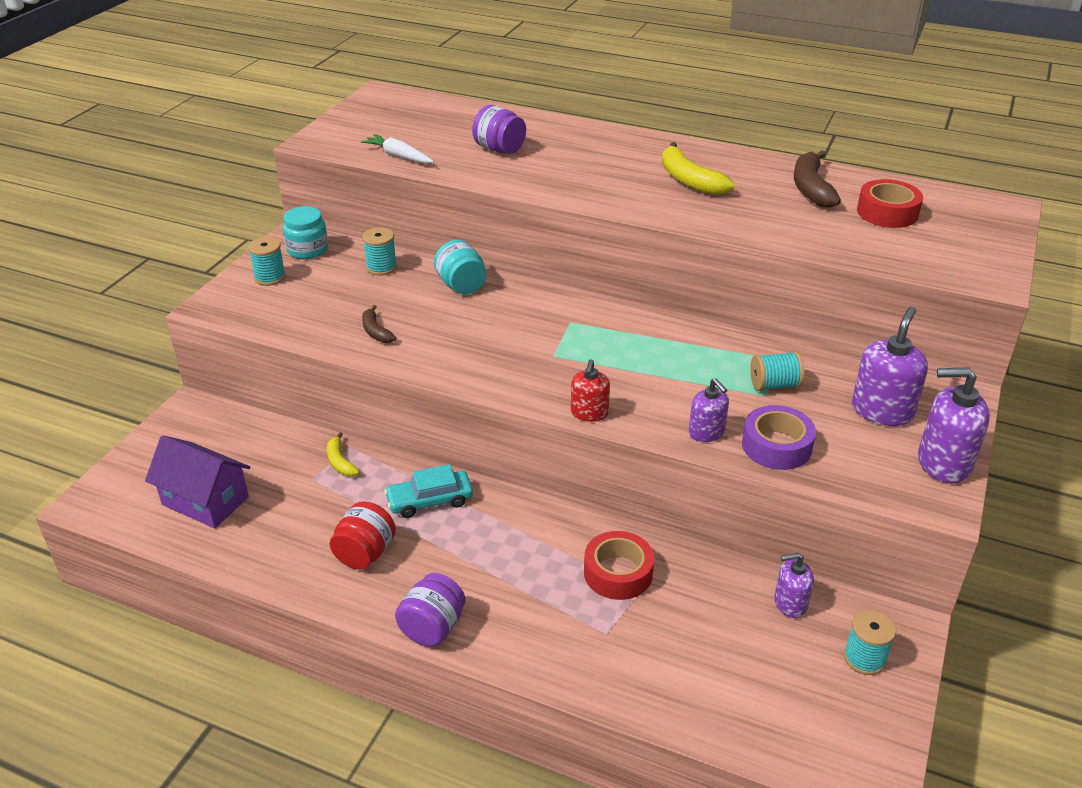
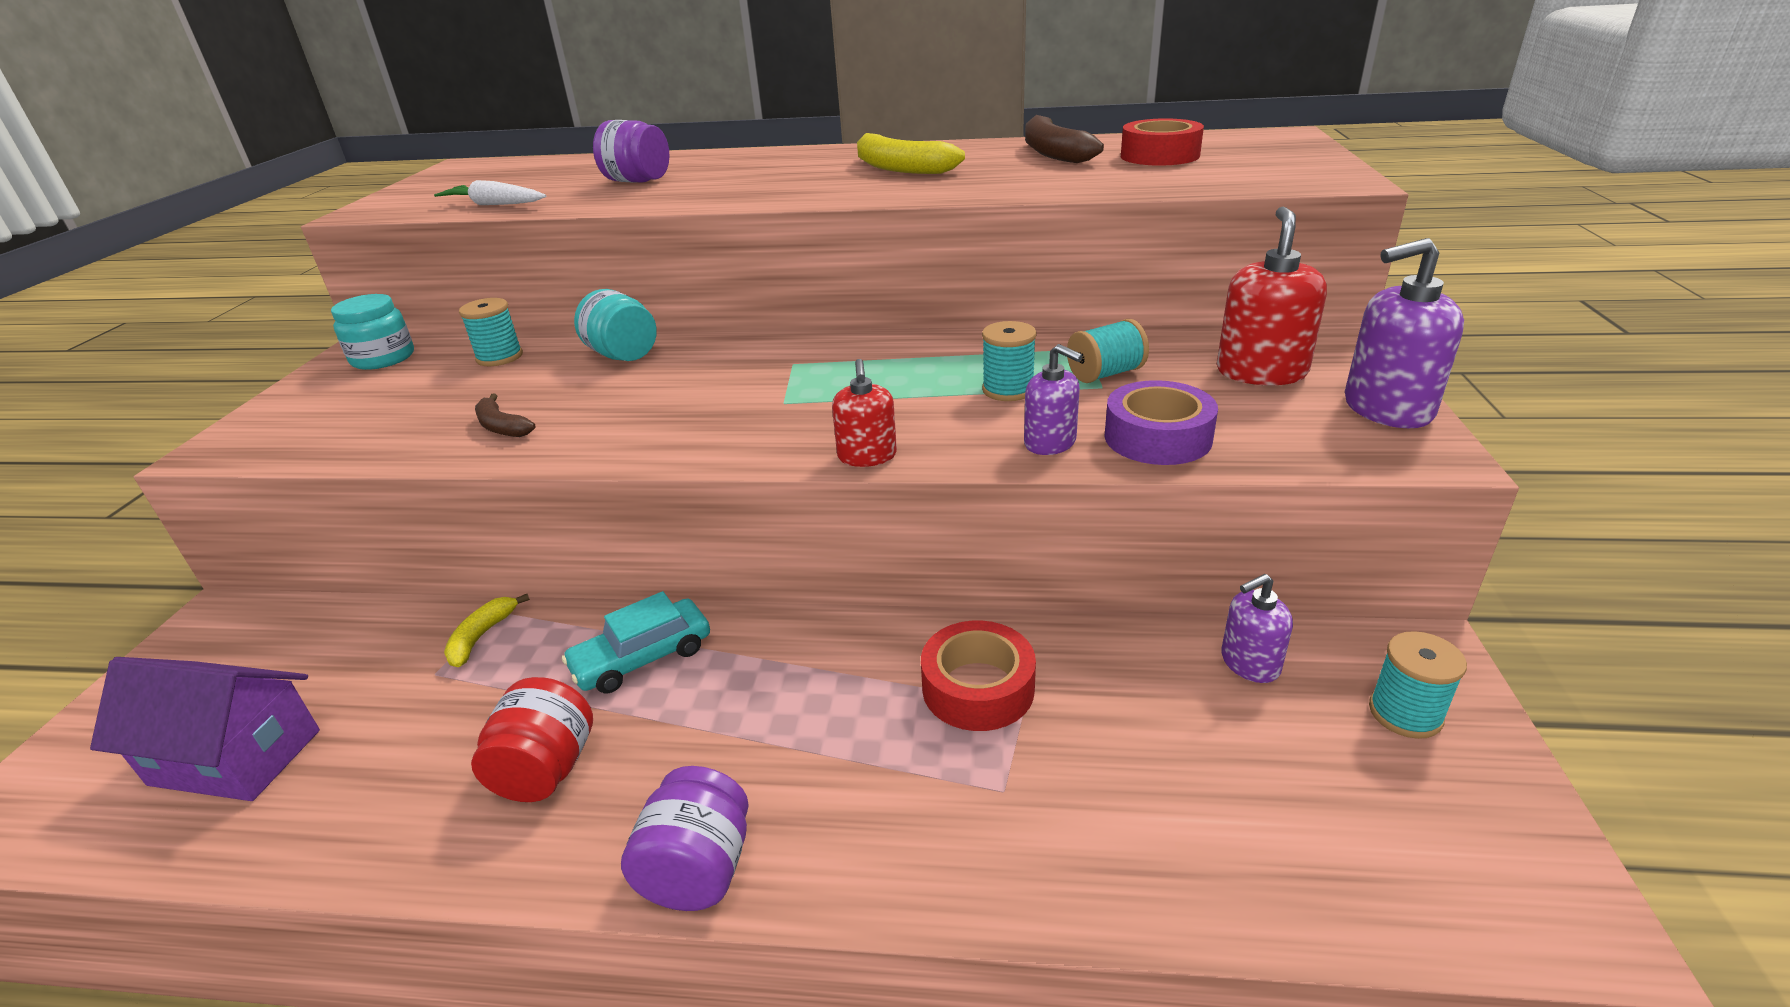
camera: 15 degrees left, 5 degrees down
(270, 277) = (323, 397): turquoise spool -> turquoise spool (1008, 390)
(340, 462) = (481, 637): yellow banana -> yellow banana turned 60 degrees clockwise
(882, 411) = (1261, 372): purple soap dispenser -> red soap dispenser

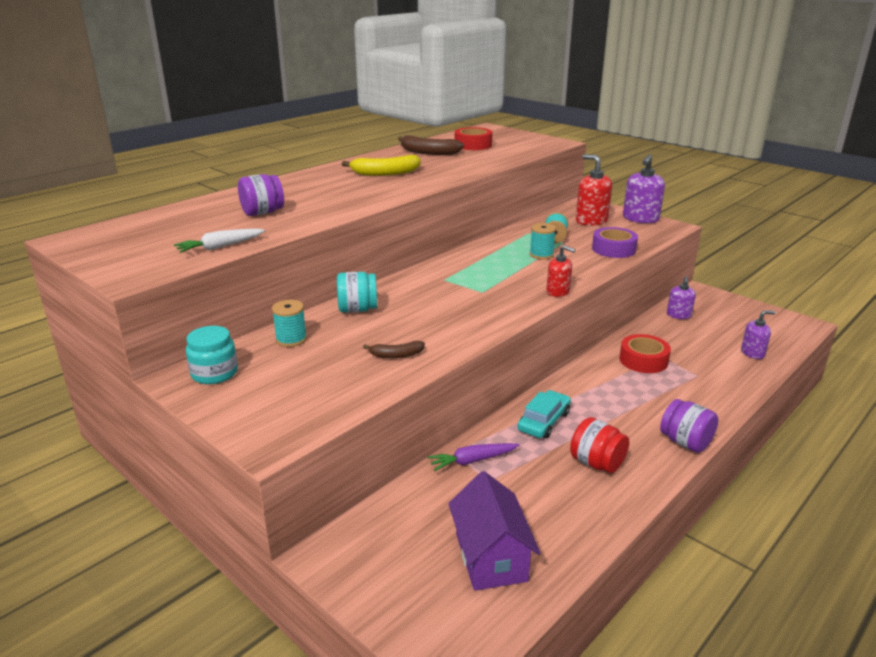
camera: 55 degrees left, 5 degrees down
(236, 757) = (491, 557): purple house -> purple house turned 60 degrees counterclockwise
(481, 637) = (472, 461): yellow banana -> purple carrot
(642, 657) = (544, 421): turquoise car -> turquoise car turned 150 degrees counterclockwise
(1050, 443) = (593, 263): purple soap dispenser -> purple soap dispenser (752, 353)
(1405, 713) = (721, 306): turquoise spool -> none

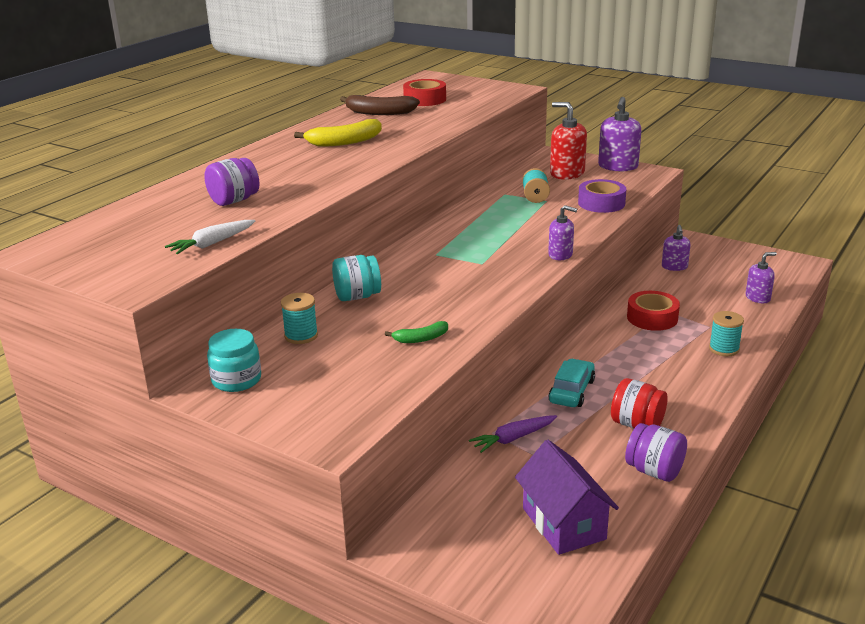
camera: 10 degrees left, 0 degrees up
(396, 355) = (421, 339): brown banana -> green banana
(541, 255) = (528, 217): turquoise spool -> turquoise spool (724, 349)
(558, 291) = (560, 255): red soap dispenser -> purple soap dispenser
(685, 442) = (716, 393): purple jar -> purple jar (654, 471)

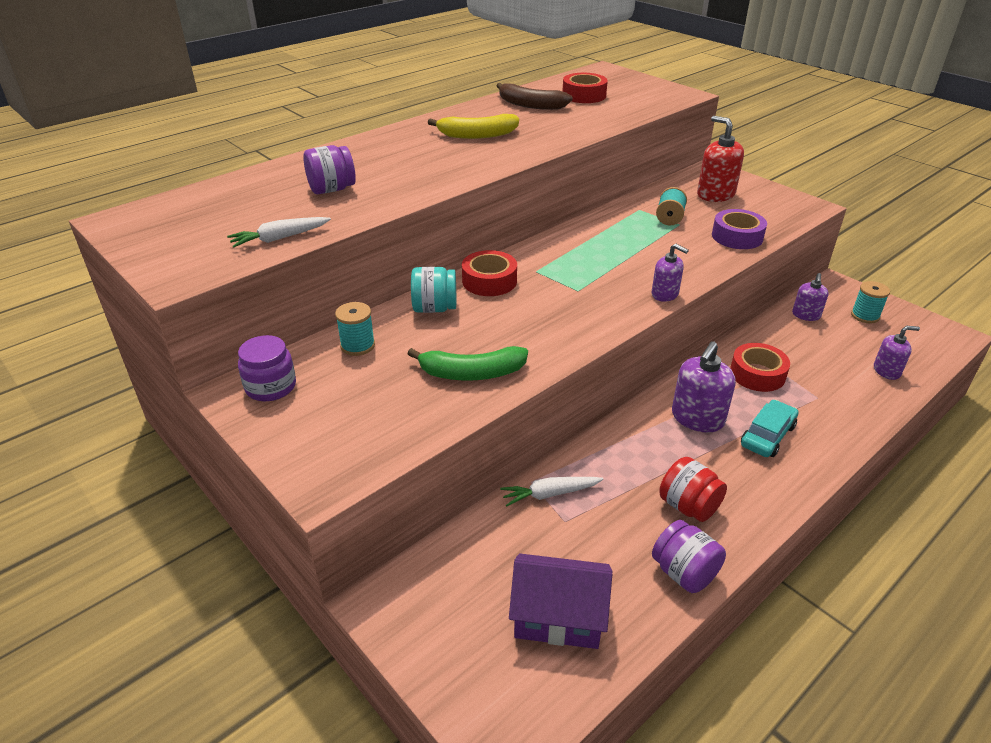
camera: 15 degrees right, 10 degrees up
(236, 380) = (271, 387): turquoise jar -> purple jar
(397, 268) = (489, 281): none -> red tape
(421, 339) = (472, 373): green banana -> green banana, size x1.74
(513, 438) = (550, 494): purple carrot -> white carrot
(563, 523) = (558, 617): purple house -> purple house turned 75 degrees counterclockwise
(571, 391) = (635, 448): turquoise car -> turquoise car (767, 435)
(618, 166) = (774, 194): purple soap dispenser -> purple soap dispenser (697, 418)
(724, 349) = (823, 429): turquoise spool -> turquoise spool (865, 316)

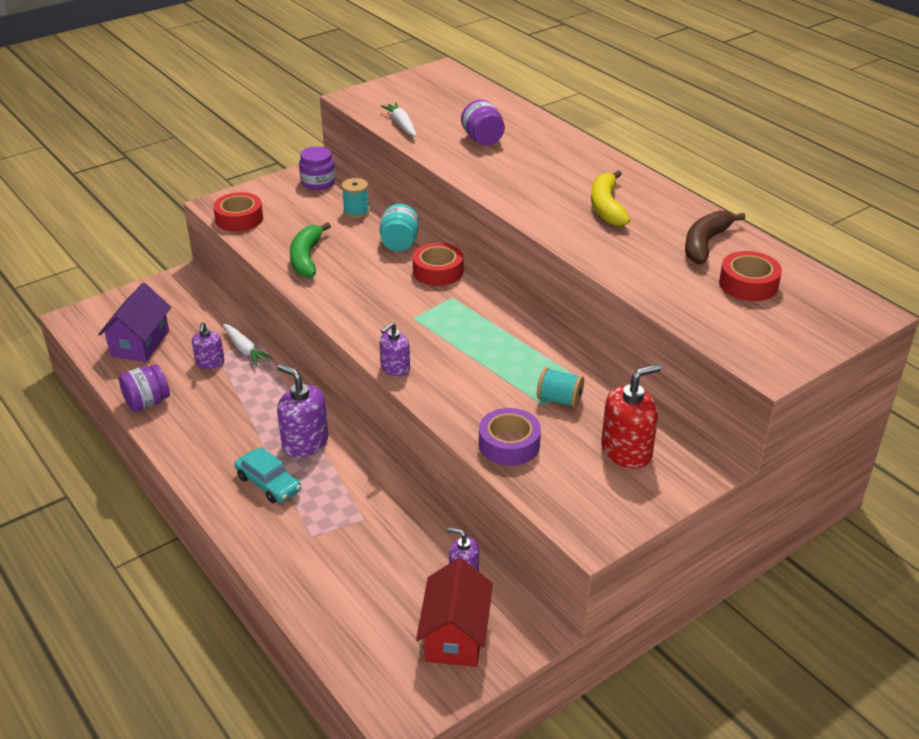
camera: 95 degrees right, 0 degrees up
(550, 494) = (245, 349): white carrot -> white carrot turned 150 degrees clockwise
(688, 506) = (206, 417): red jar -> none
(757, 374) = (359, 500): red tape -> red tape (239, 219)
(865, 316) = (455, 635): turquoise spool -> red house
(886, 371) = (341, 612): purple soap dispenser -> purple soap dispenser (210, 363)

